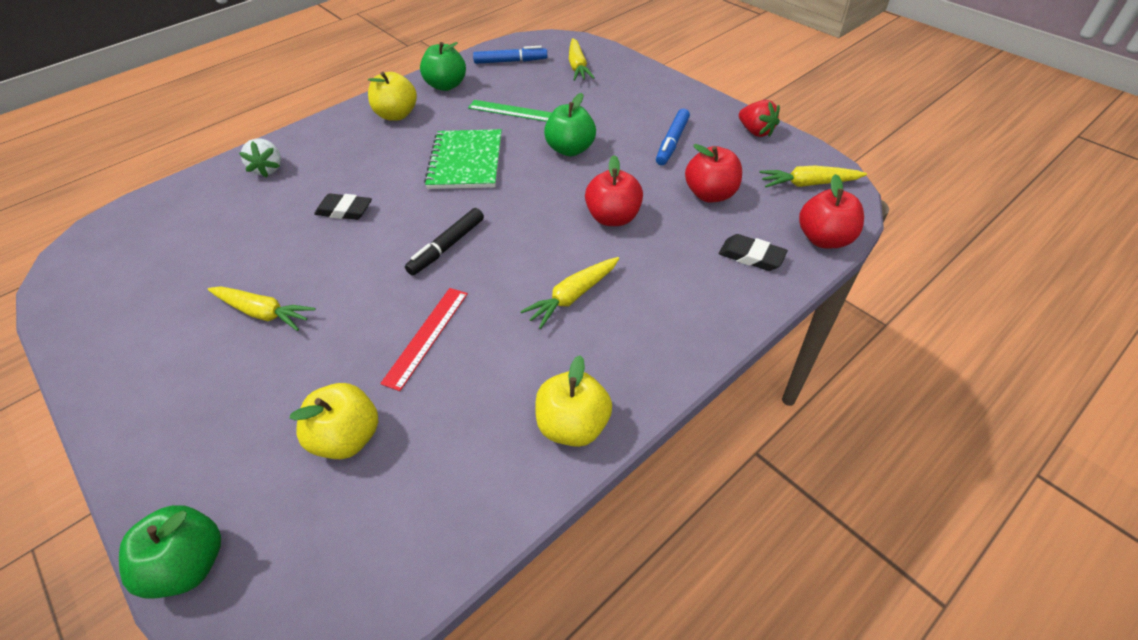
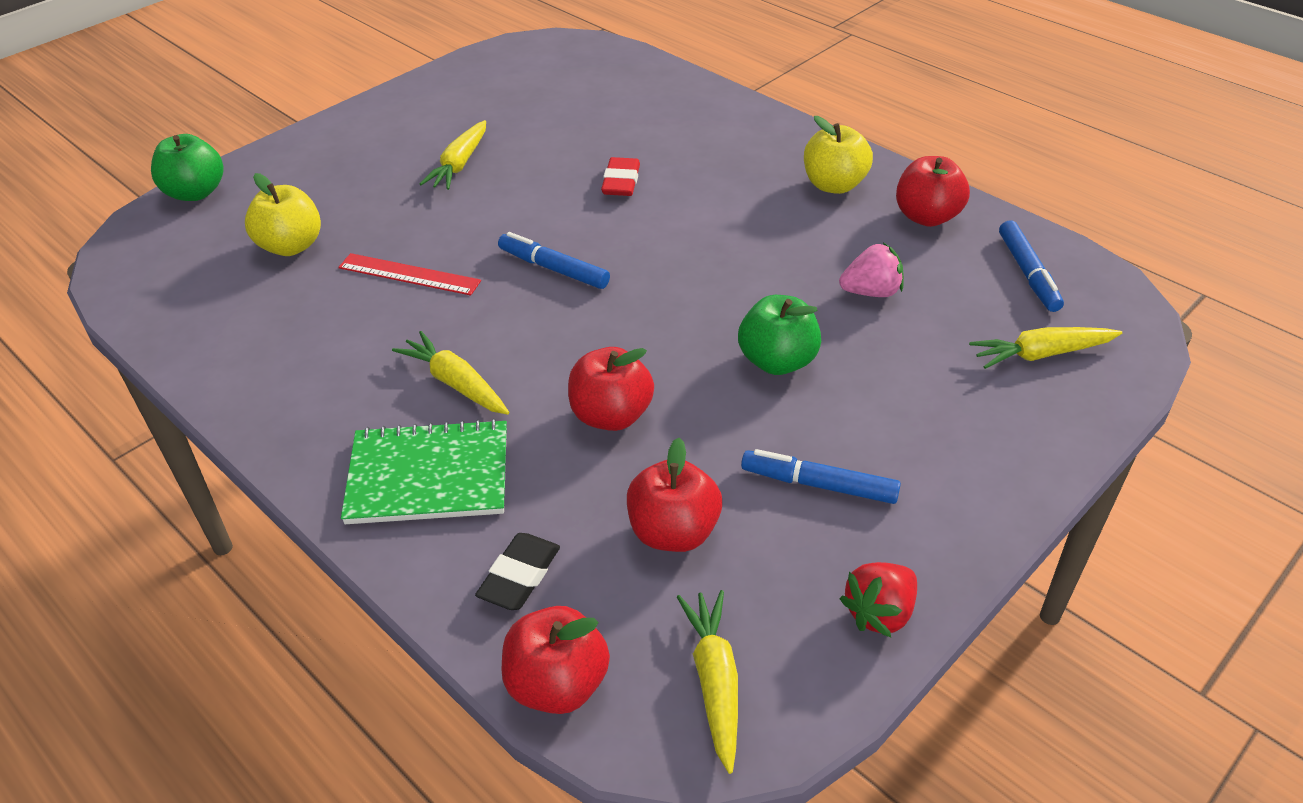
camera: 85 degrees right, 5 degrees down
(268, 169) = (697, 114): white strawberry -> none
(344, 210) = (621, 182): black eraser -> red eraser
(446, 85) = (927, 217): green apple -> red apple
(447, 247) = (554, 268): black marker -> blue marker
(465, 161) = (731, 261): green notebook -> green notebook (429, 475)
(513, 111) = (871, 292): green ruler -> pink strawberry
(573, 426) = (262, 395): yellow apple -> none

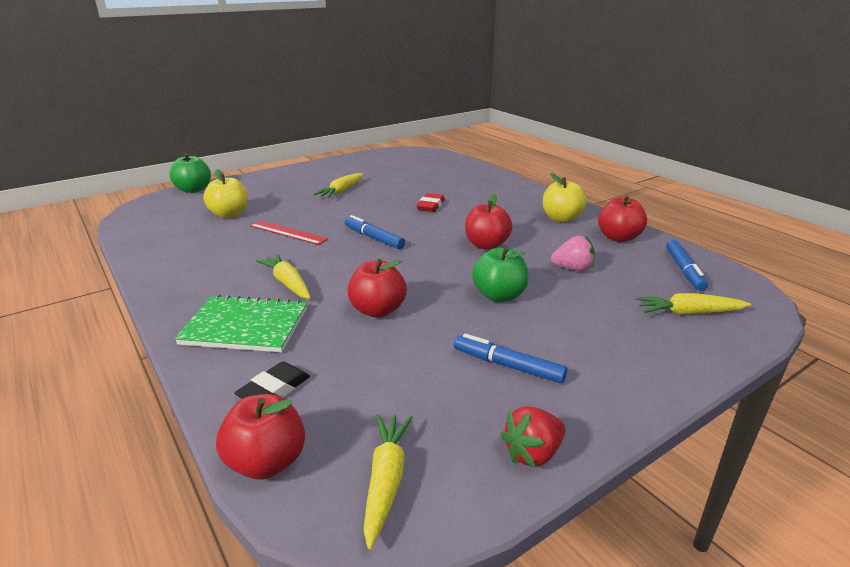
camera: 10 degrees right, 15 degrees down
(673, 532) = (393, 379): red apple -> red apple (486, 245)

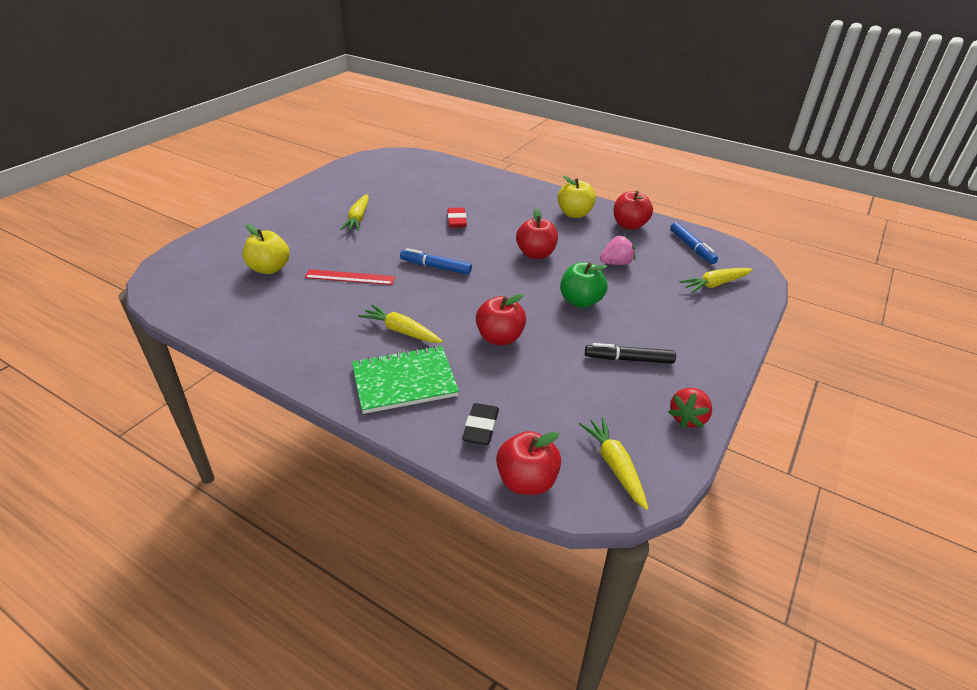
camera: 25 degrees left, 10 degrees up
(193, 190) = (196, 245): green apple -> none
(508, 365) = (629, 359): blue marker -> black marker

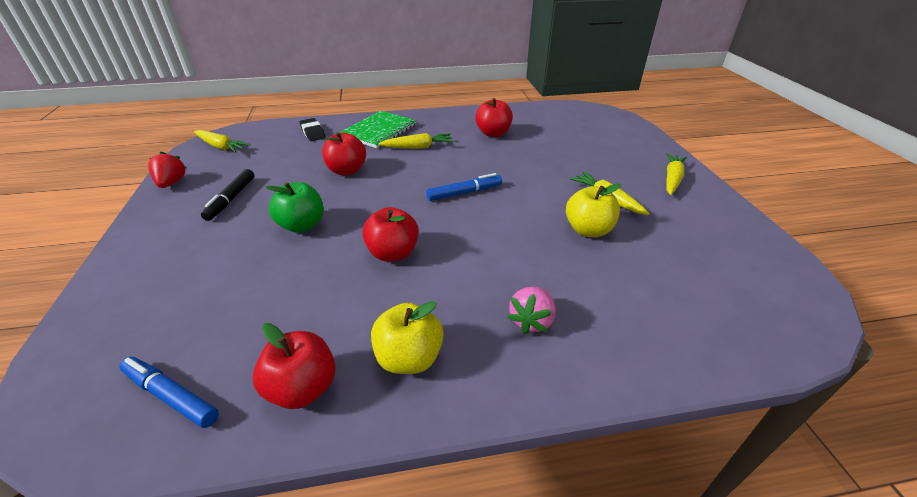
camera: 140 degrees right, 0 degrees up
(269, 268) = (564, 139): yellow apple -> yellow apple (588, 230)
(350, 277) = (508, 157): red ruler -> none
(456, 221) = (527, 249): red eraser -> none
(526, 481) = (270, 127): red apple -> red apple (493, 133)
(616, 263) = (288, 292): pink strawberry -> pink strawberry (531, 320)
(629, 359) = (231, 199): black marker -> black marker turned 135 degrees clockwise
(715, 284) = (132, 329): yellow carrot -> yellow carrot (672, 179)

